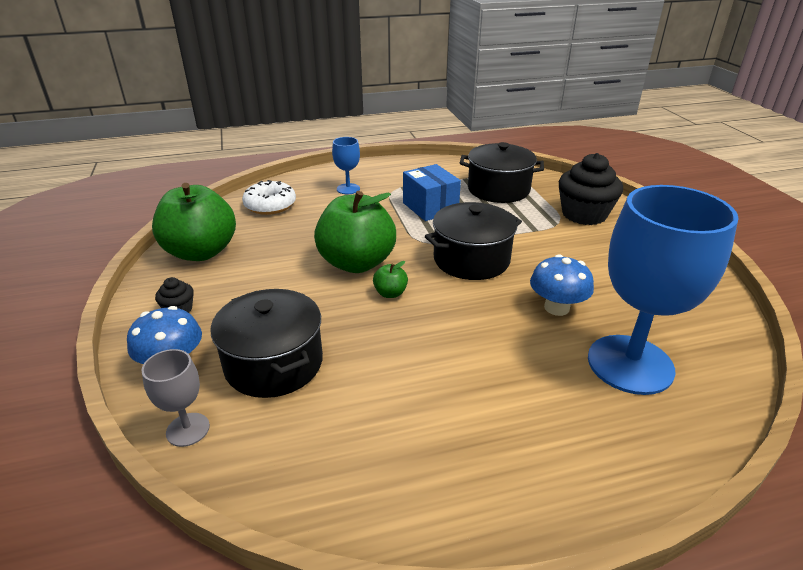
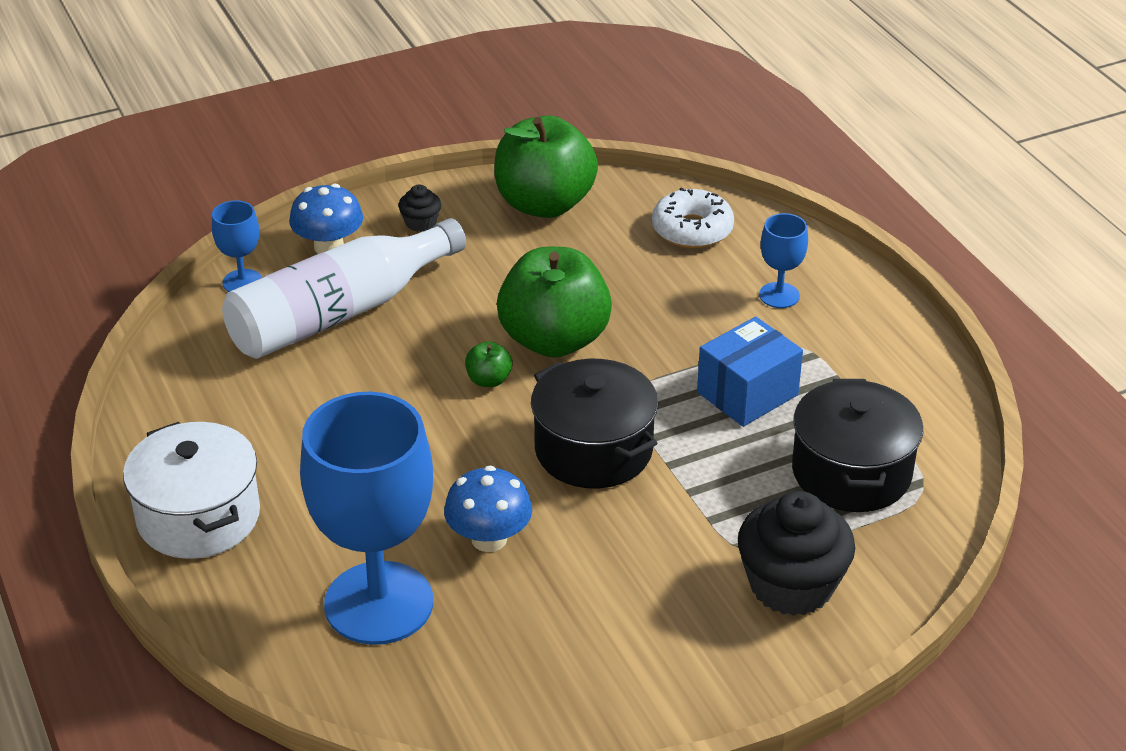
camera: 80 degrees right, 5 degrees up
(188, 429) = (242, 282): grey goblet -> blue goblet
(274, 363) = (339, 313): black pot -> white bottle
(539, 477) = (198, 517): none -> white pot

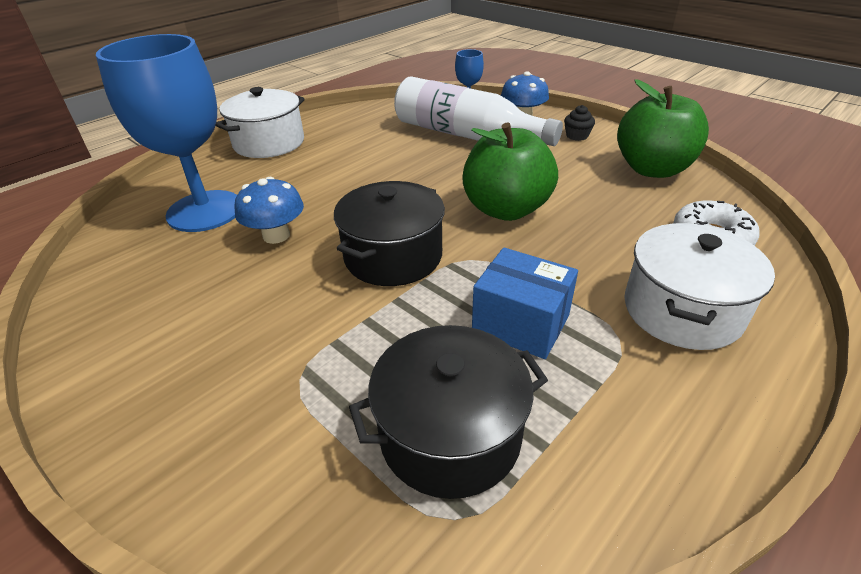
camera: 70 degrees right, 0 degrees up
(489, 380) = (441, 195): green apple -> none
(779, 295) = (682, 310): blue goblet -> white pot
(791, 585) = (255, 424): black cupcake -> none

